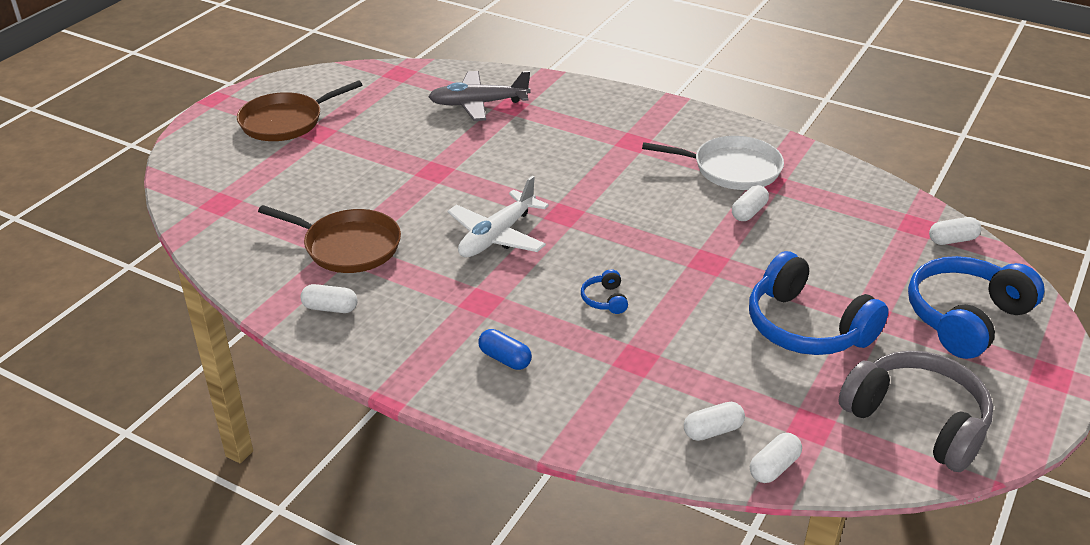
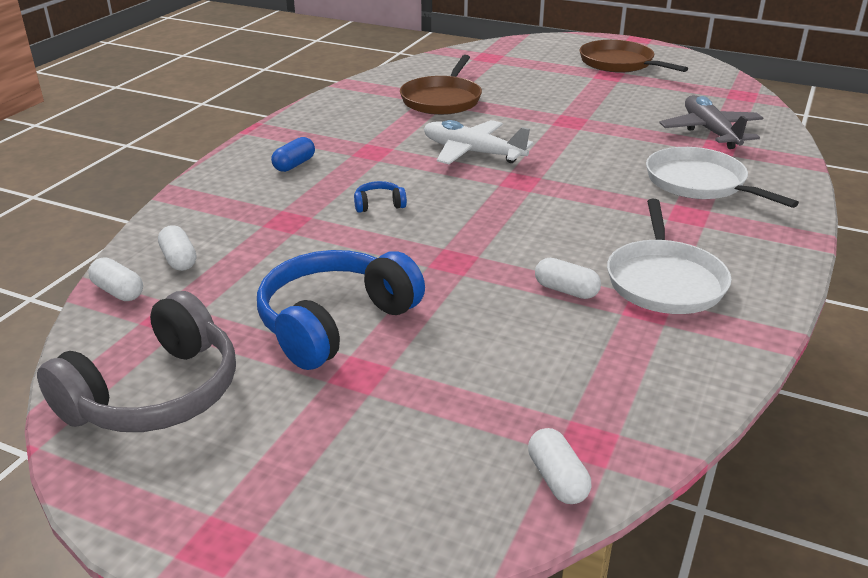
camera: 85 degrees right, 5 degrees down
(330, 308) = (360, 101): white capsule -> none
(579, 127) = (699, 183): none -> white pan
(965, 318) = (354, 466): blue headphones -> none

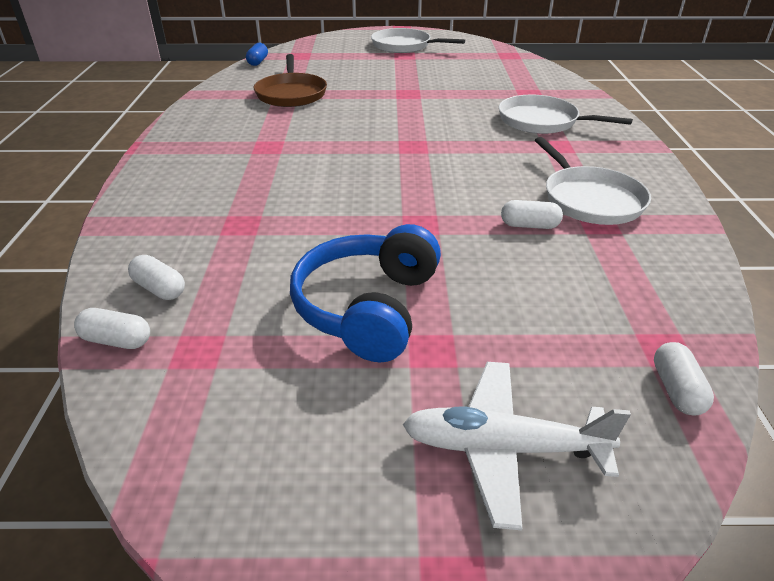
camera: 25 degrees left, 5 degrees up
(155, 394) = (248, 440): grey headphones -> none
(294, 165) = (204, 172): blue capsule -> blue capsule (258, 62)
(379, 204) = (313, 190): blue headphones -> none
(472, 152) = (354, 131): white plane -> white plane (502, 448)
(557, 479) = (676, 390): white capsule -> white capsule turned 45 degrees clockwise
(619, 63) = (404, 46): brown pan -> white pan
(710, 131) = (513, 83): grey plane -> none

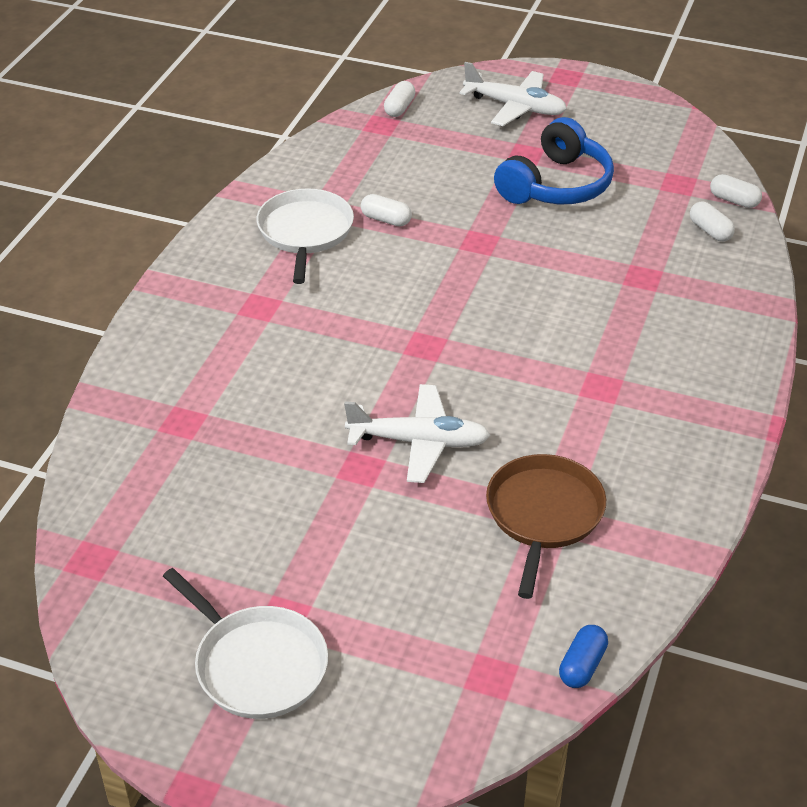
camera: 160 degrees left, 5 degrees up
(381, 106) = (419, 442): none -> white plane
(542, 121) = (232, 353): white pan -> none

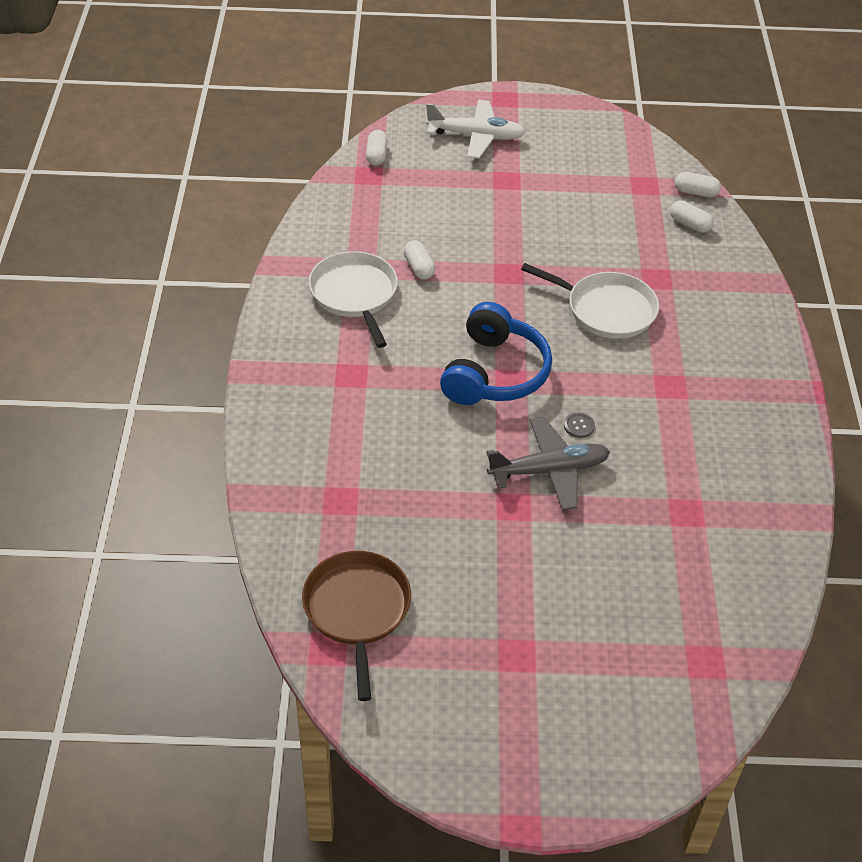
camera: 20 degrees left, 5 degrees up
(256, 664) = (516, 704): white pan -> white pan (606, 309)
(386, 219) = (419, 268): white capsule -> white capsule turned 60 degrees clockwise
(419, 442) = (549, 470): white plane -> grey plane
(475, 405) = (579, 426): none -> grey button
(543, 515) = (679, 511): brown pan -> brown pan (357, 610)
(556, 185) = (546, 206): blue headphones -> blue headphones (494, 373)
(582, 665) = (770, 633): blue capsule -> none

